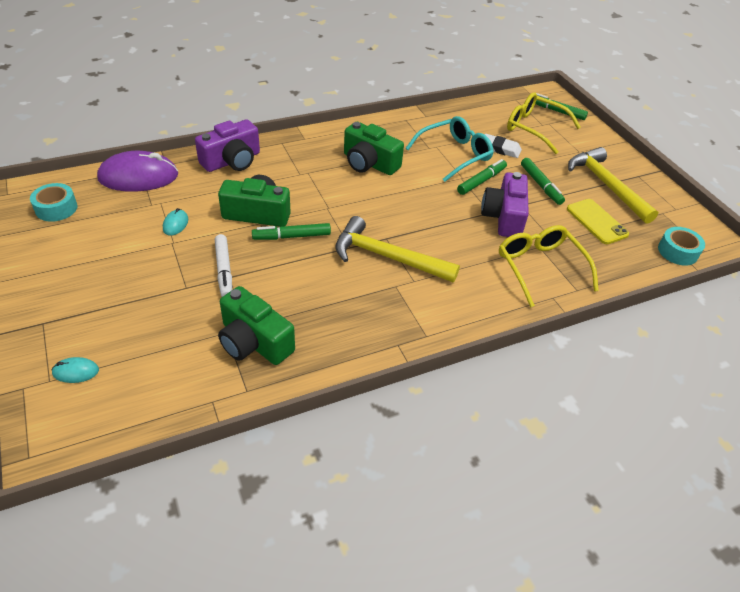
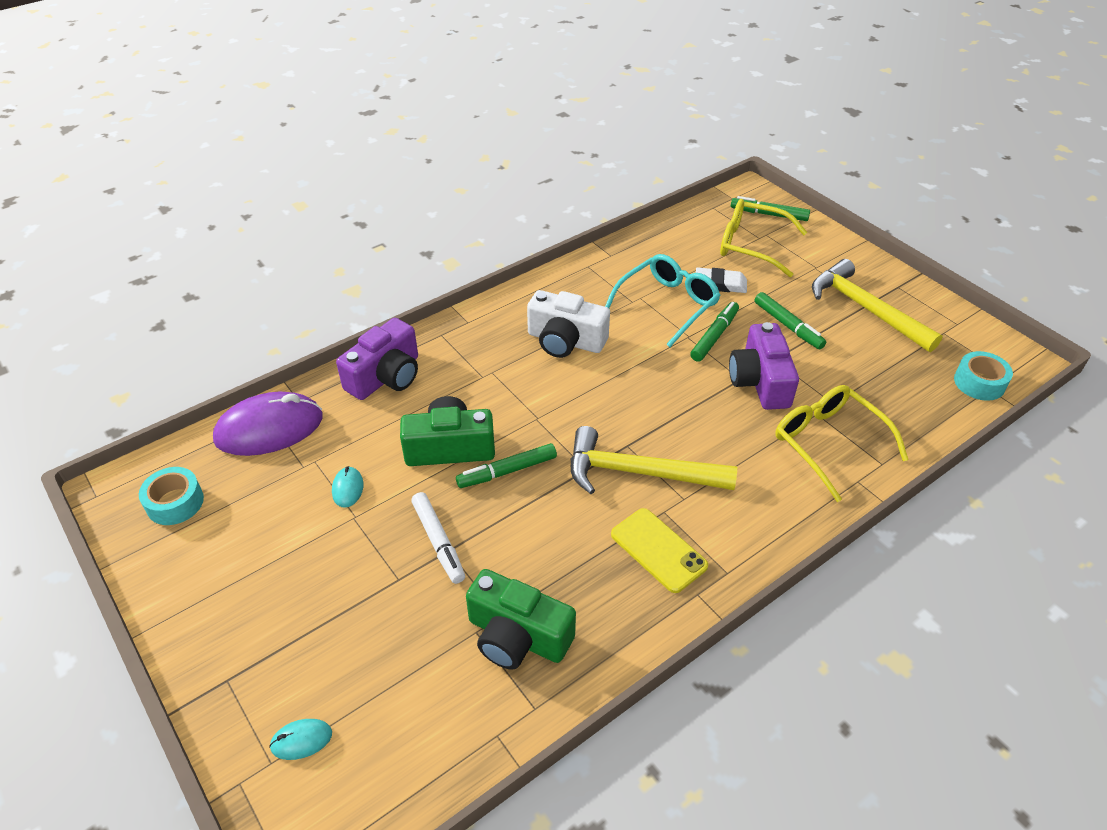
camera: 10 degrees left, 0 degrees up
(369, 163) = (565, 341): green camera -> white camera
(596, 222) = (872, 363): yellow phone -> yellow phone (658, 550)

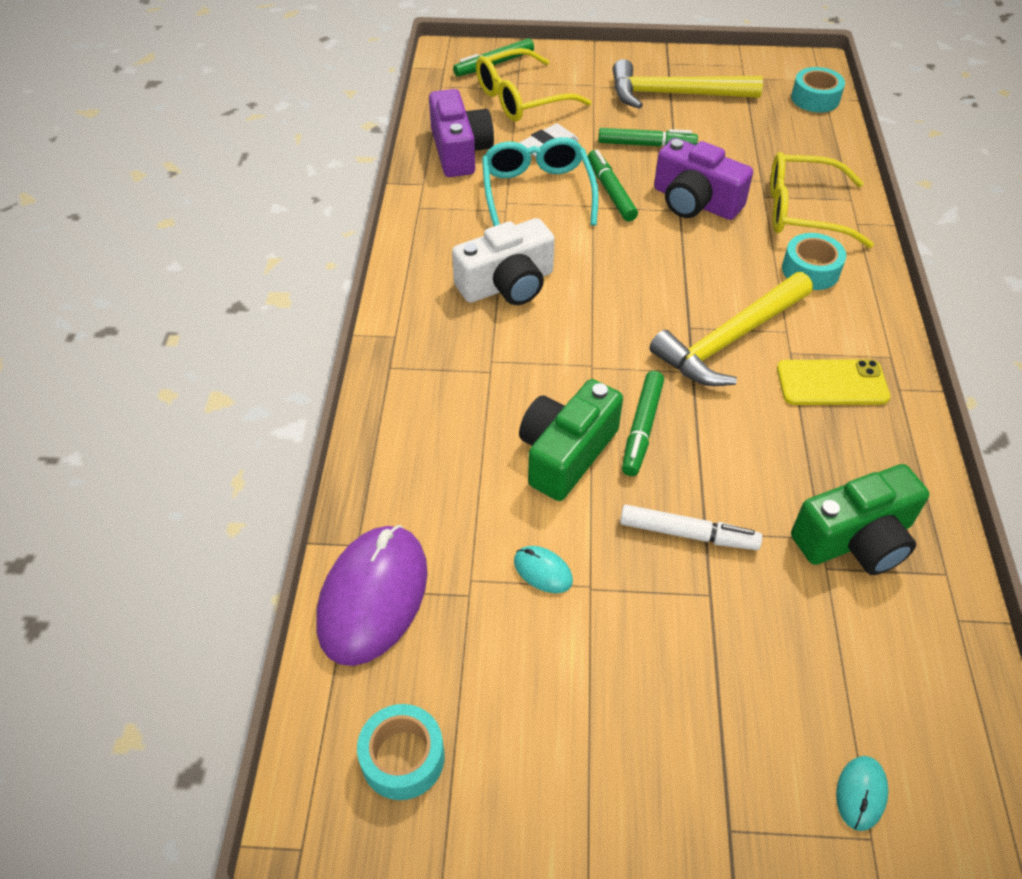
camera: 50 degrees left, 5 degrees up
(386, 376) = (403, 447): purple camera -> purple camera (459, 151)
(766, 480) = (810, 270): none -> turquoise tape

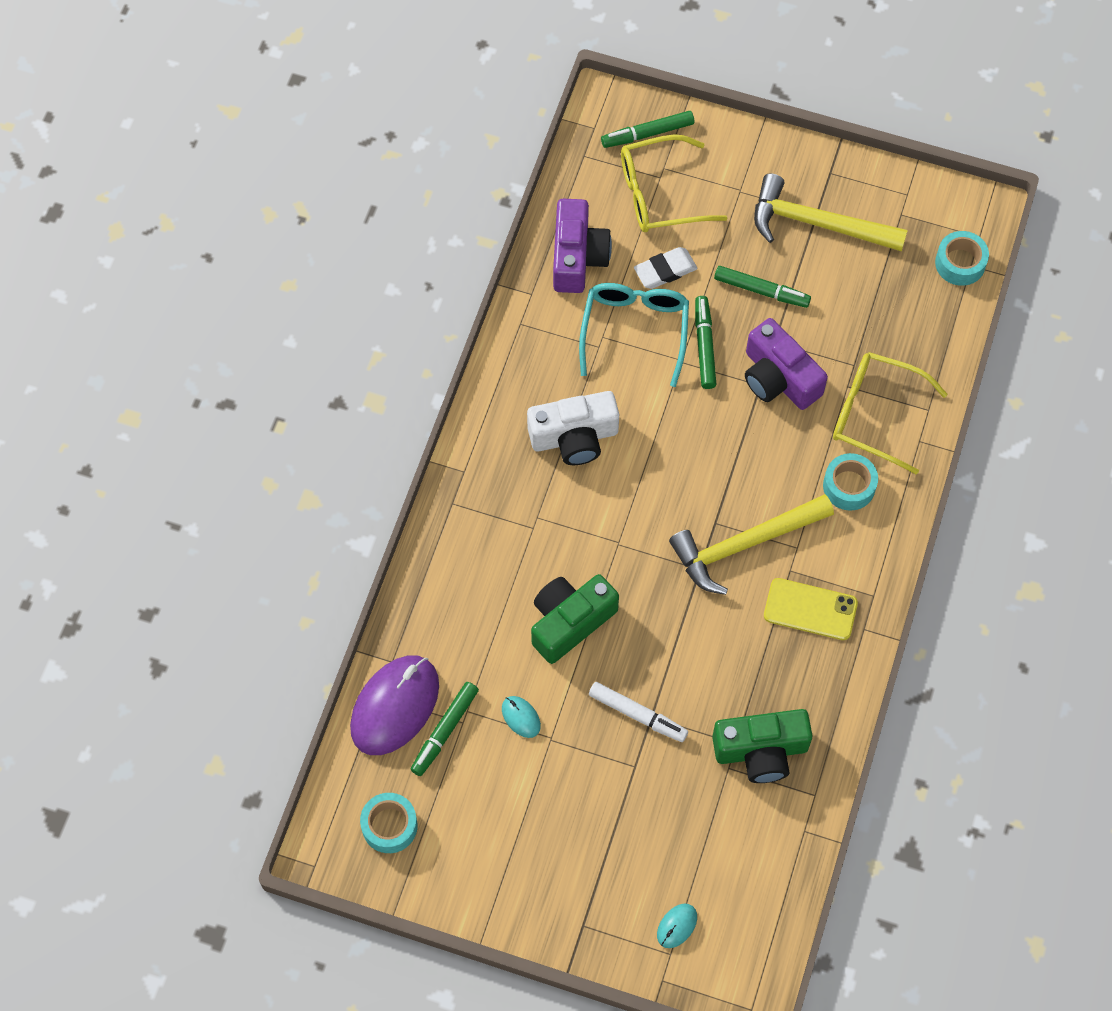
camera: 15 degrees right, 15 degrees up
(641, 428) = (637, 614): green marker -> green marker (444, 731)

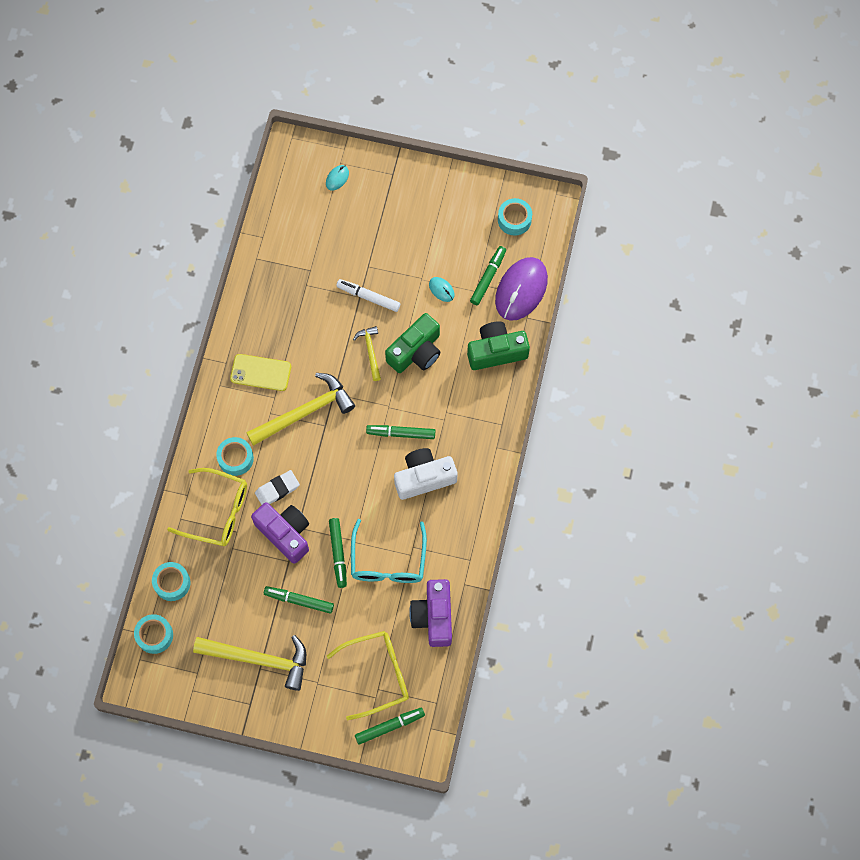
camera: 175 degrees right, 5 degrees up
(603, 502) = (401, 433): none -> green marker
(640, 629) = (370, 351): none -> yellow hammer
(665, 270) = (369, 611): white eraser -> white eraser (277, 489)
(761, 751) = (290, 281): green camera -> green camera (496, 351)
(938, 326) = (172, 583): none -> turquoise tape

